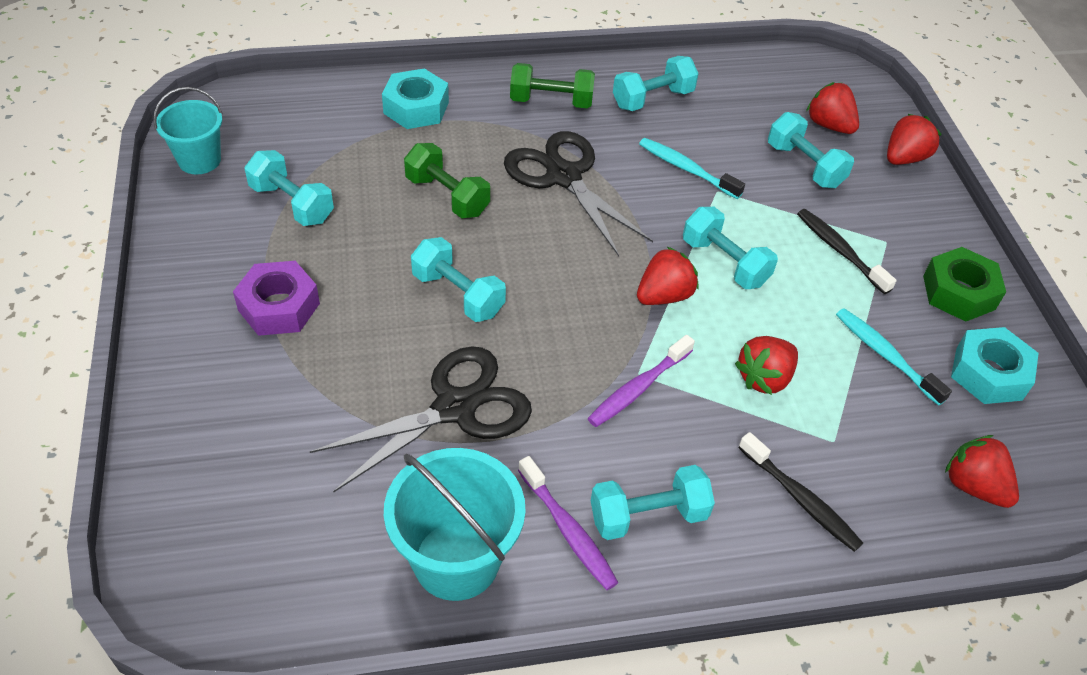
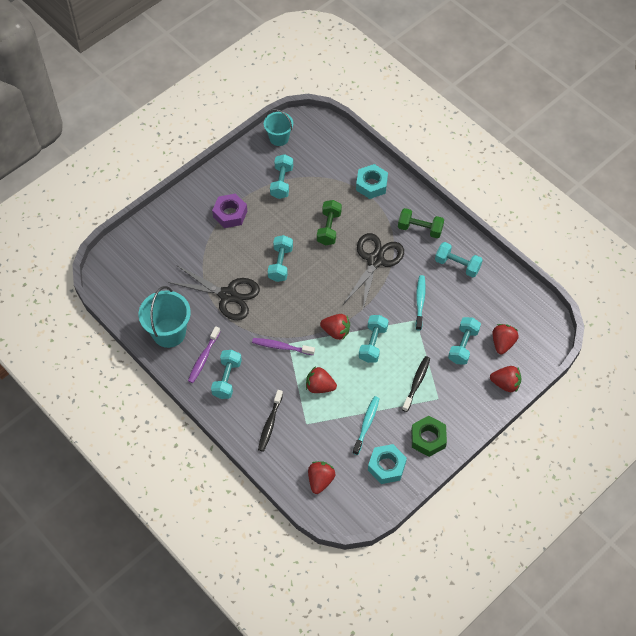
camera: 60 degrees right, 10 degrees up
(551, 101) = (420, 229): green dumbbell -> green dumbbell turned 45 degrees counterclockwise
(648, 516) = (227, 379): turquoise dumbbell -> turquoise dumbbell turned 60 degrees clockwise

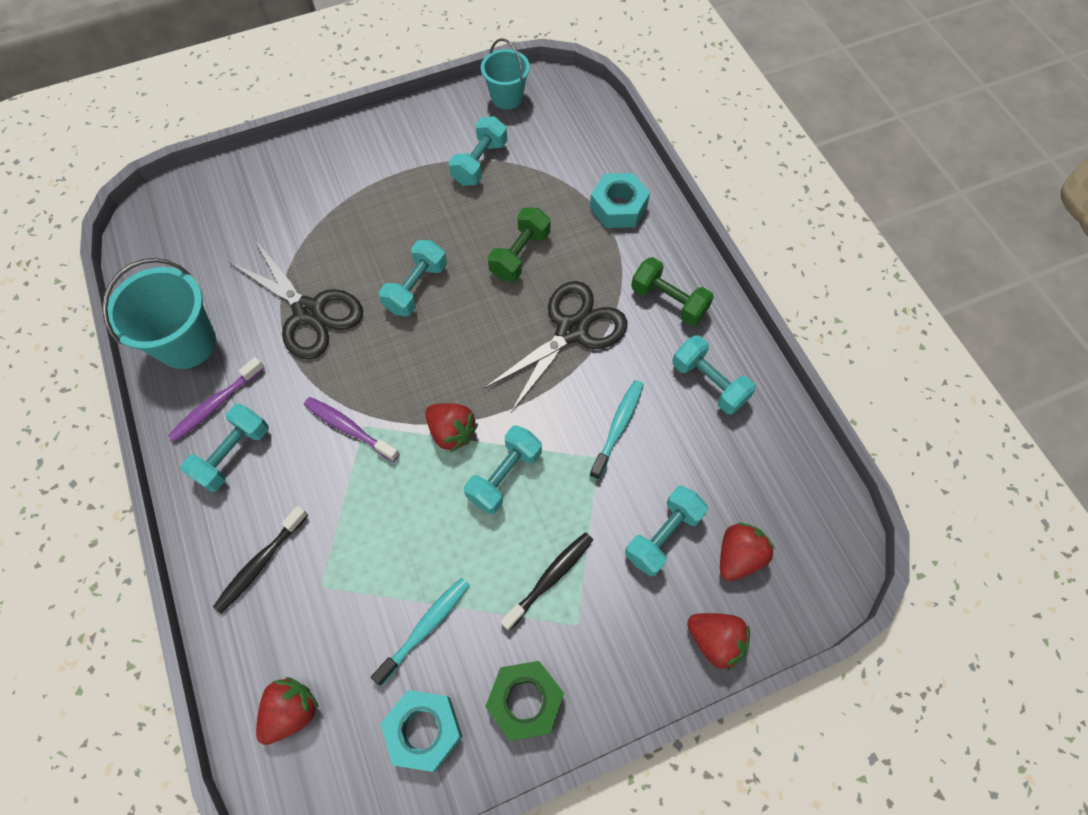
camera: 20 degrees right, 5 degrees up
(230, 214) = (378, 187): purple nut -> none
(319, 386) = (378, 523): red strawberry -> none

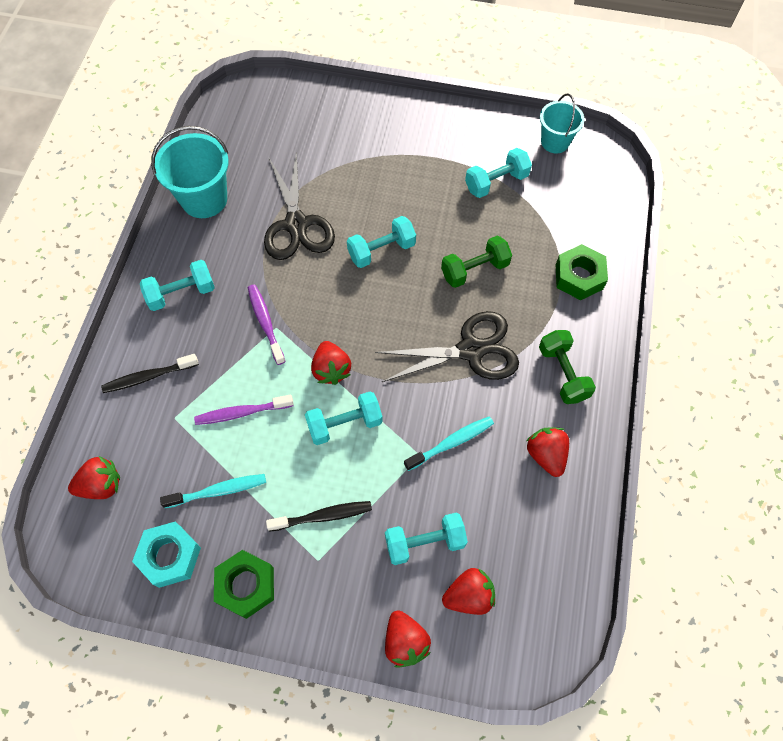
camera: 35 degrees right, 0 degrees up
(215, 404) = (193, 252): purple toothbrush -> purple toothbrush (241, 412)
(618, 207) = (579, 277): turquoise nut -> green nut
(709, 383) = (546, 455): turquoise dumbbell -> red strawberry

